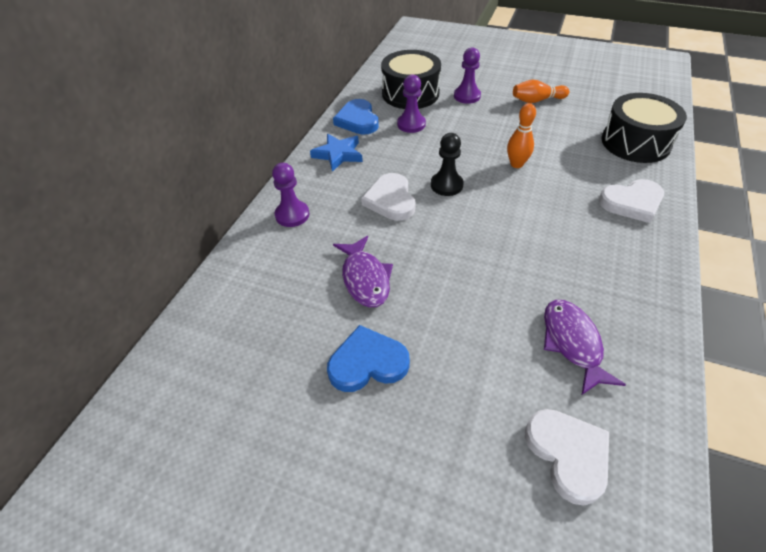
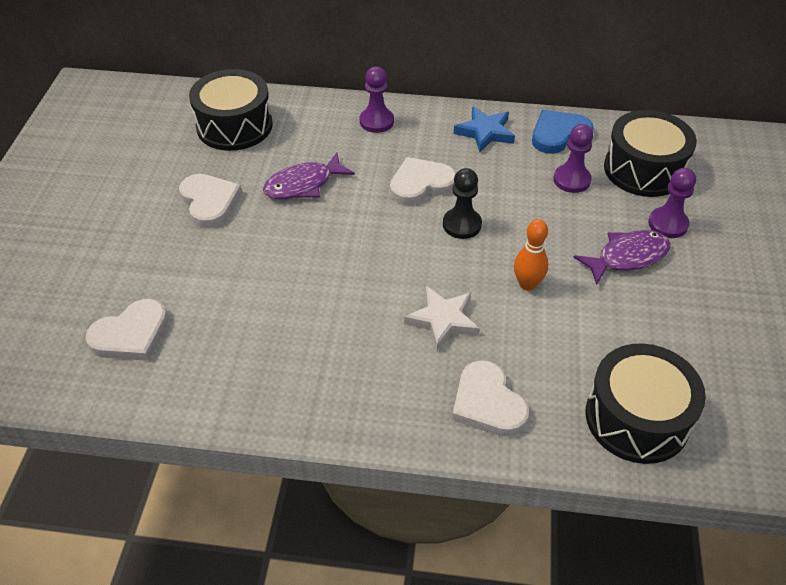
camera: 75 degrees right, 0 degrees up
(242, 329) = (234, 126): none -> black drum
(367, 363) = (209, 202): blue heart -> white heart
(537, 100) = (698, 300): orange bowling pin -> none
(551, 212) = (443, 320): none -> white star
(572, 343) = (248, 339): purple fish -> purple fish (627, 257)

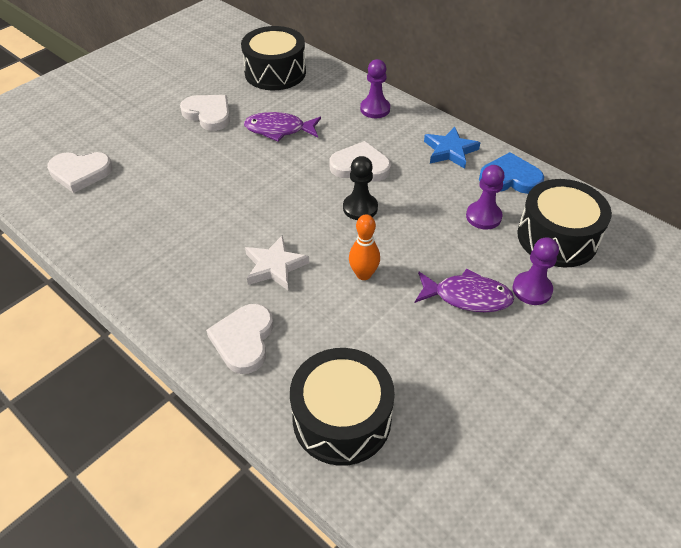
camera: 35 degrees right, 0 degrees up
(209, 202) = (208, 114): white heart -> white heart turned 60 degrees counterclockwise

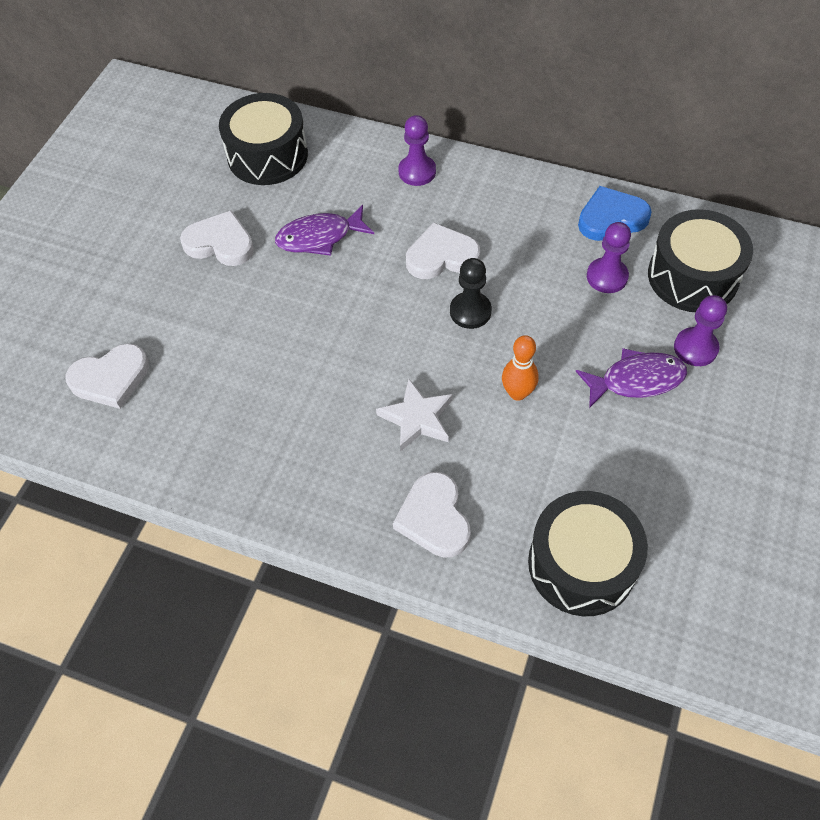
camera: 20 degrees left, 10 degrees up
(450, 151) = (530, 202): blue star -> none

